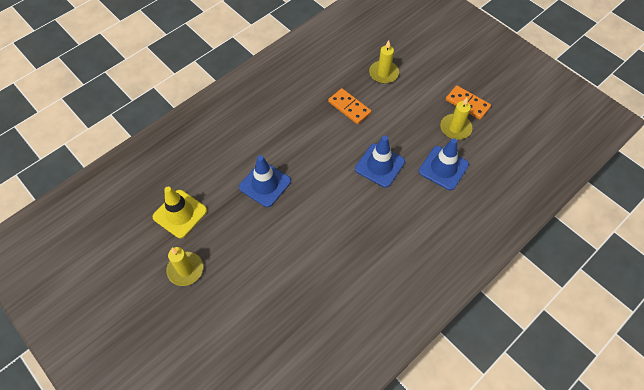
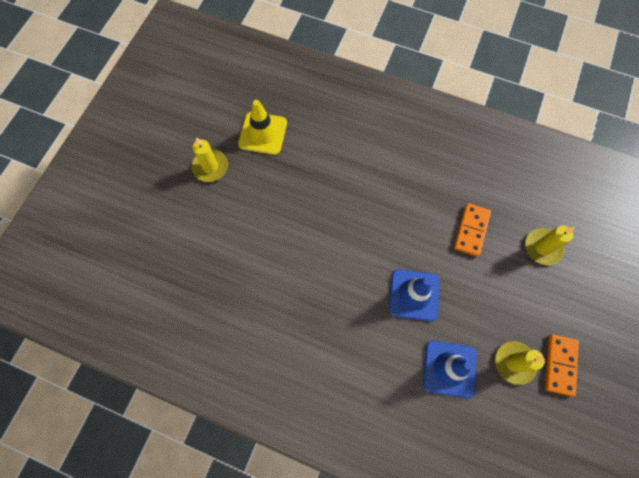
camera: 65 degrees right, 10 degrees up
(265, 184) = (331, 191): blue traffic cone -> none

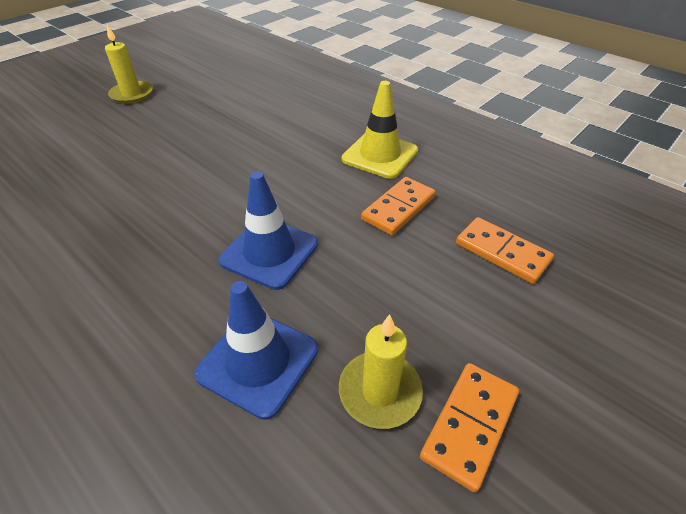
camera: 20 degrees right, 25 degrees down
(263, 133) = (207, 84): yellow traffic cone -> yellow traffic cone (380, 155)
(542, 247) = (502, 252): yellow candle -> orange domino

